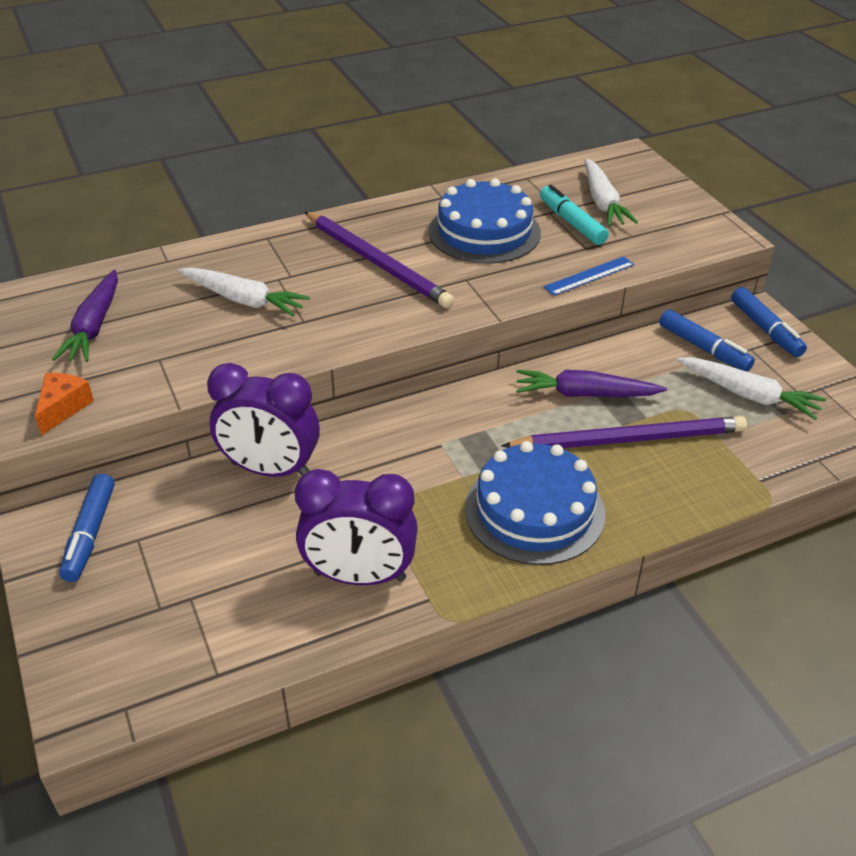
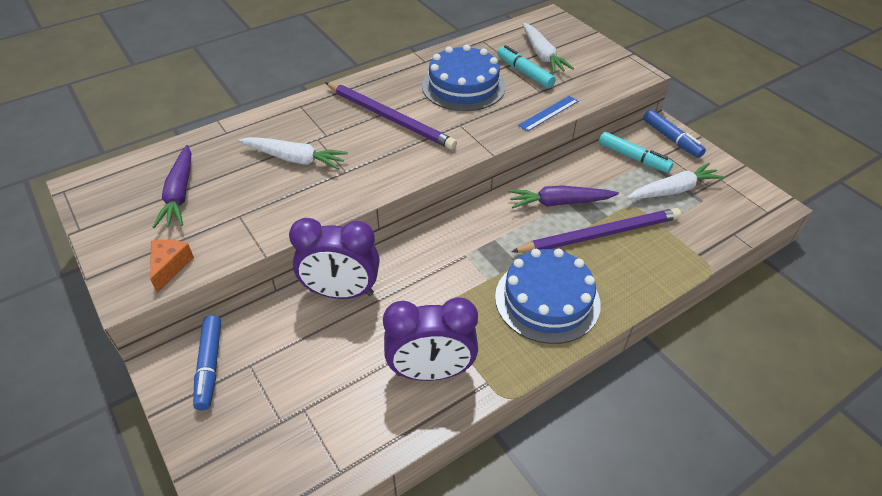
camera: 10 degrees left, 5 degrees up
(703, 348) = (633, 158): blue marker -> turquoise marker
(748, 395) = (673, 190): white carrot -> white carrot turned 45 degrees counterclockwise

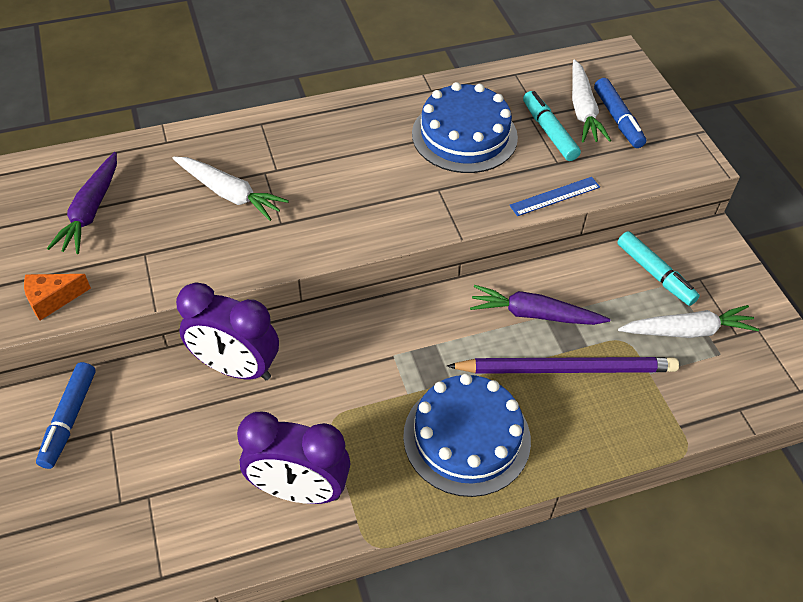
camera: 15 degrees right, 5 degrees up
(170, 266) = (52, 299): orange cheese -> orange cheese turned 135 degrees counterclockwise
(390, 118) = (358, 162): purple pencil -> none
(671, 139) = (717, 258): blue marker -> blue marker (617, 119)

